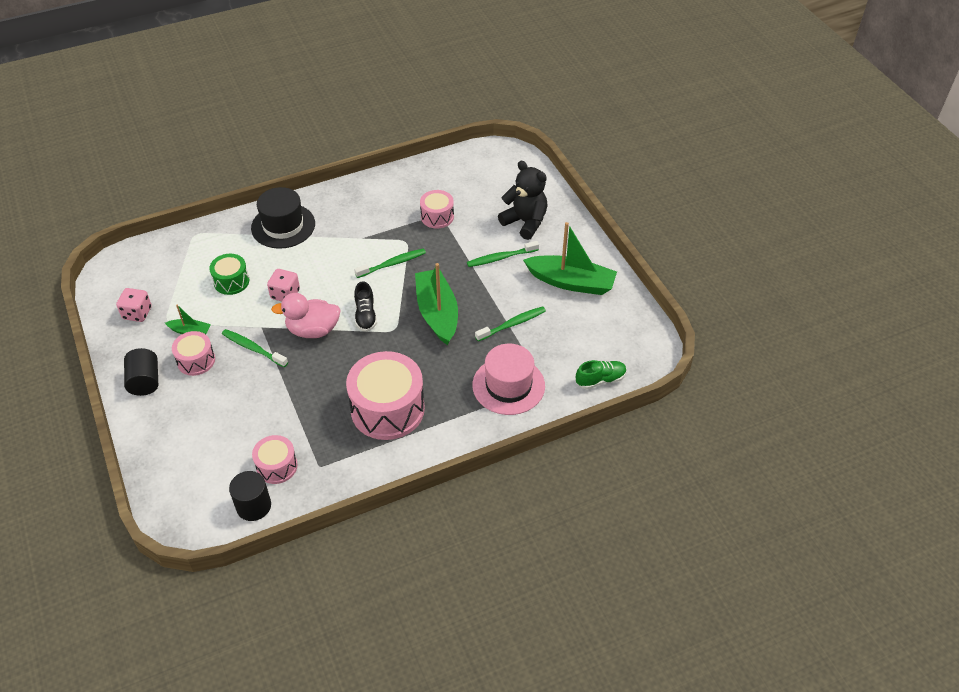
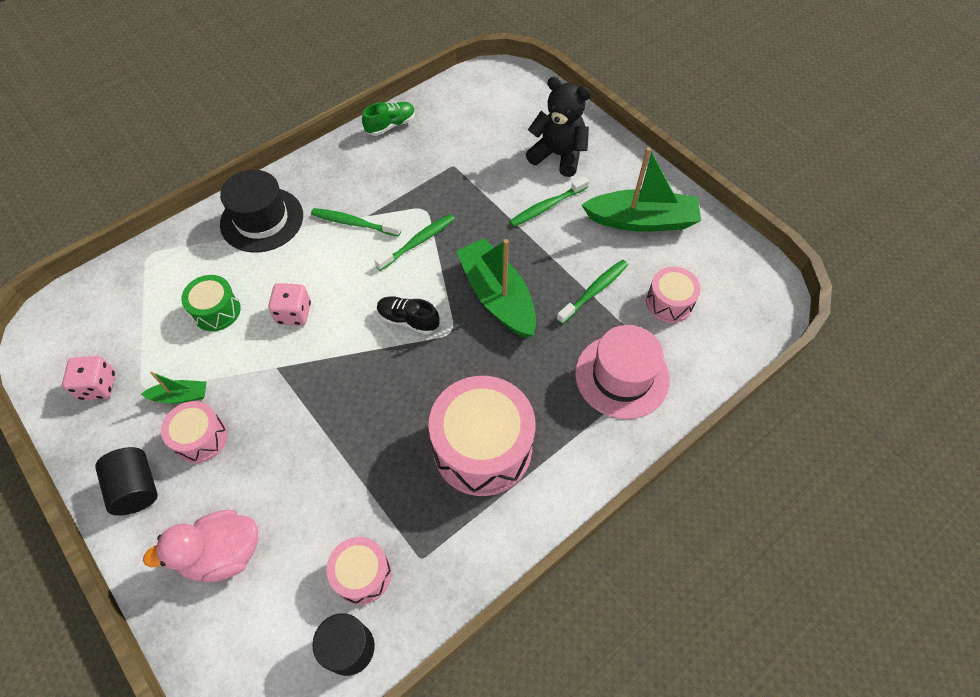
camera: 15 degrees left, 10 degrees up
(253, 348) = (275, 401): green toothbrush -> green toothbrush (354, 223)
(313, 330) = (346, 356): pink duck -> pink duck (223, 553)
(365, 315) = (408, 320): black shoe -> black shoe turned 135 degrees clockwise
(437, 216) = (451, 169): pink drum -> pink drum (669, 303)
(600, 380) = (728, 342): green shoe -> green shoe (391, 125)

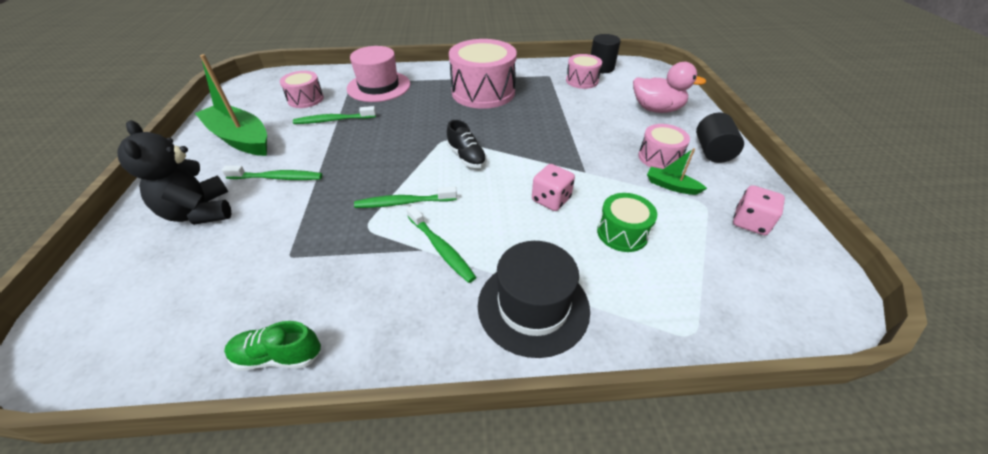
camera: 145 degrees left, 15 degrees down
(497, 296) = (393, 143): green boat -> none

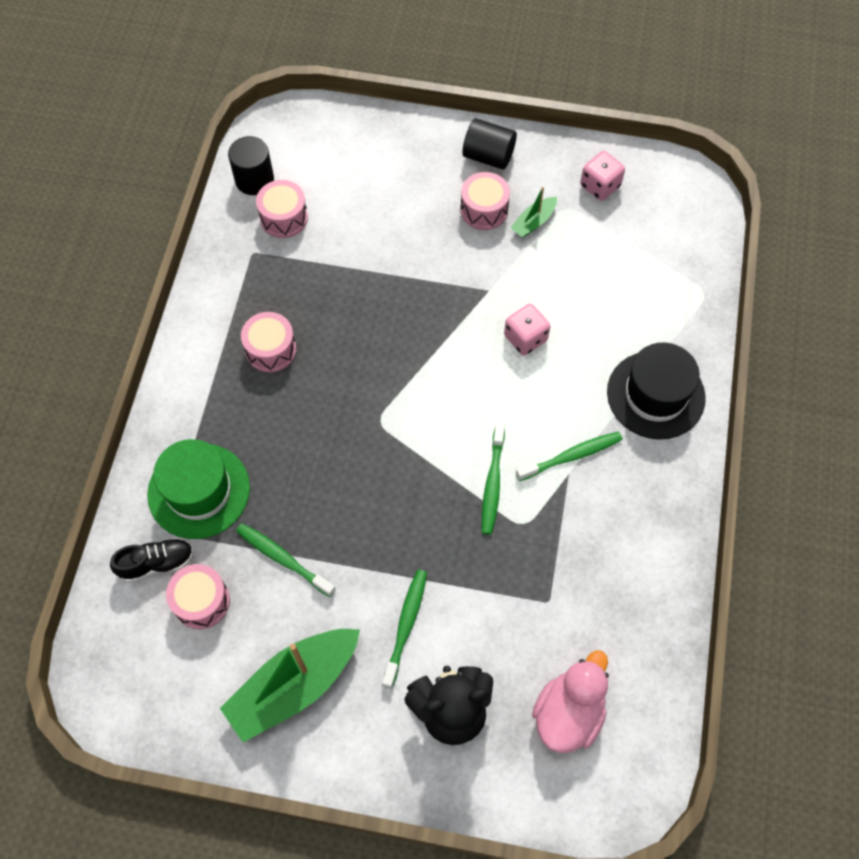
camera: 75 degrees left, 20 degrees up
(278, 356) = (666, 601): green shoe -> none
(333, 120) = (283, 559): green toothbrush -> green toothbrush turned 120 degrees clockwise
(379, 86) = (199, 491): pink hat -> green hat
(466, 157) = (425, 403): black shoe -> black shoe (156, 563)
(483, 92) = (271, 350): pink drum -> pink drum, size x0.53
(622, 233) = (588, 294): green drum -> none
(656, 109) = (387, 166): pink duck -> pink duck (568, 713)

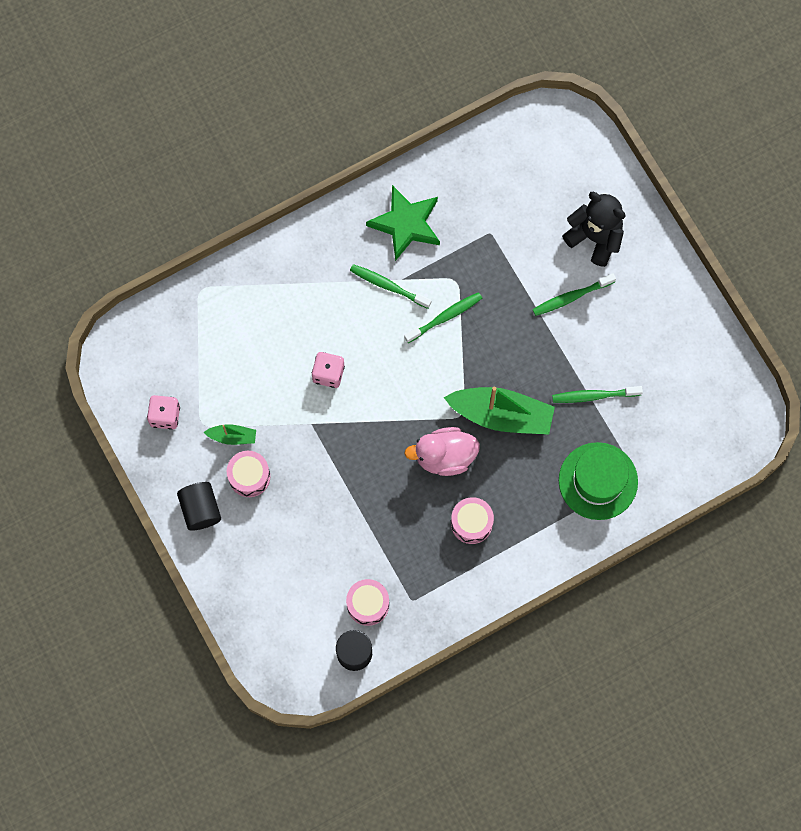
camera: 130 degrees left, 10 degrees up
(156, 563) = (659, 464): black shoe -> none
(201, 601) = (657, 419): pink drum -> none
(283, 559) = (594, 396): green toothbrush -> green toothbrush turned 90 degrees clockwise
(294, 686) = (656, 328): green boat -> green boat (501, 415)
(568, 713) = (543, 177): pink duck -> pink duck (444, 456)
(627, 524) = (406, 224): none -> green star
(655, 395) = (303, 267): black hat -> none

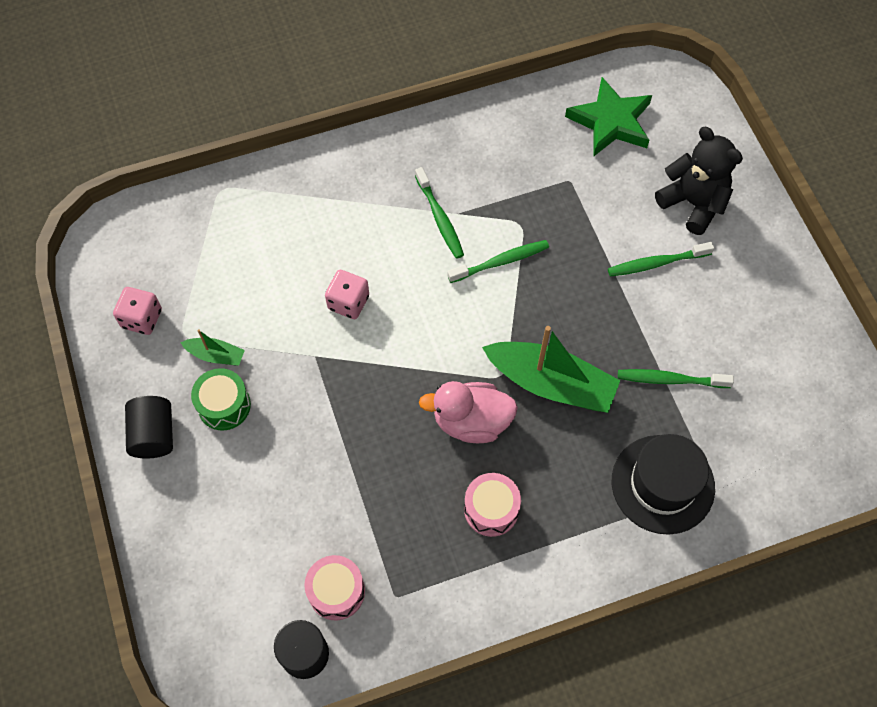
camera: 10 degrees right, 10 degrees down
(249, 476) = (224, 405): pink drum -> green drum
(388, 286) = (440, 218): green toothbrush -> green toothbrush turned 150 degrees counterclockwise
(406, 224) = (473, 157): green star -> green star (610, 121)
(598, 481) = (662, 484): green hat -> black hat

